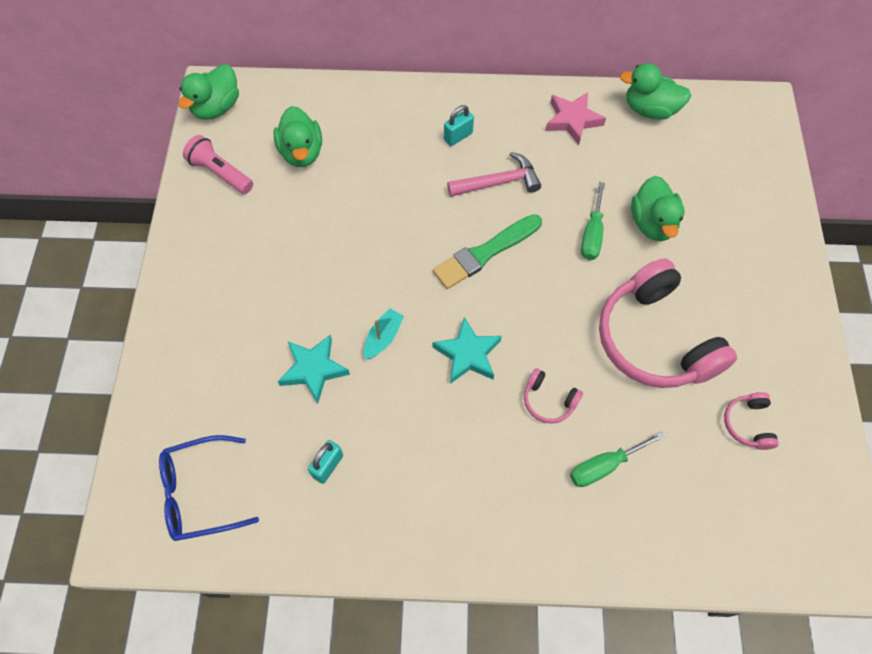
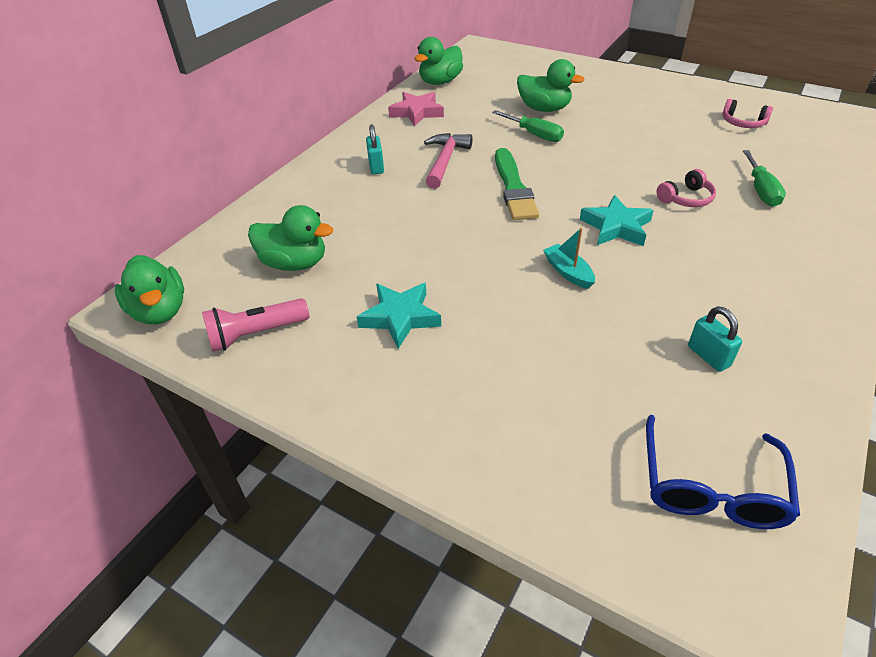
camera: 60 degrees left, 20 degrees down
(314, 369) = (580, 332): turquoise star -> turquoise star (400, 317)
(655, 339) = (651, 136): pink headphones -> none

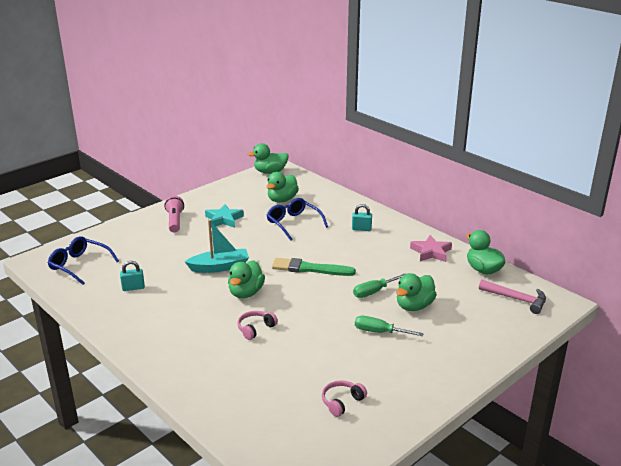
camera: 105 degrees right, 15 degrees down
(256, 334) = (239, 189): pink flashlight -> pink flashlight (175, 221)
(383, 230) = (293, 223): none -> blue glasses
(445, 161) = (356, 252): pink hammer -> pink hammer (516, 299)
(568, 272) = (219, 267): turquoise boat -> turquoise boat, size x1.69
(616, 227) = (246, 293): turquoise star -> green duck
(686, 198) = (255, 328): pink headphones -> pink headphones turned 60 degrees clockwise
(760, 190) = (243, 365): green screwdriver -> green screwdriver (379, 332)

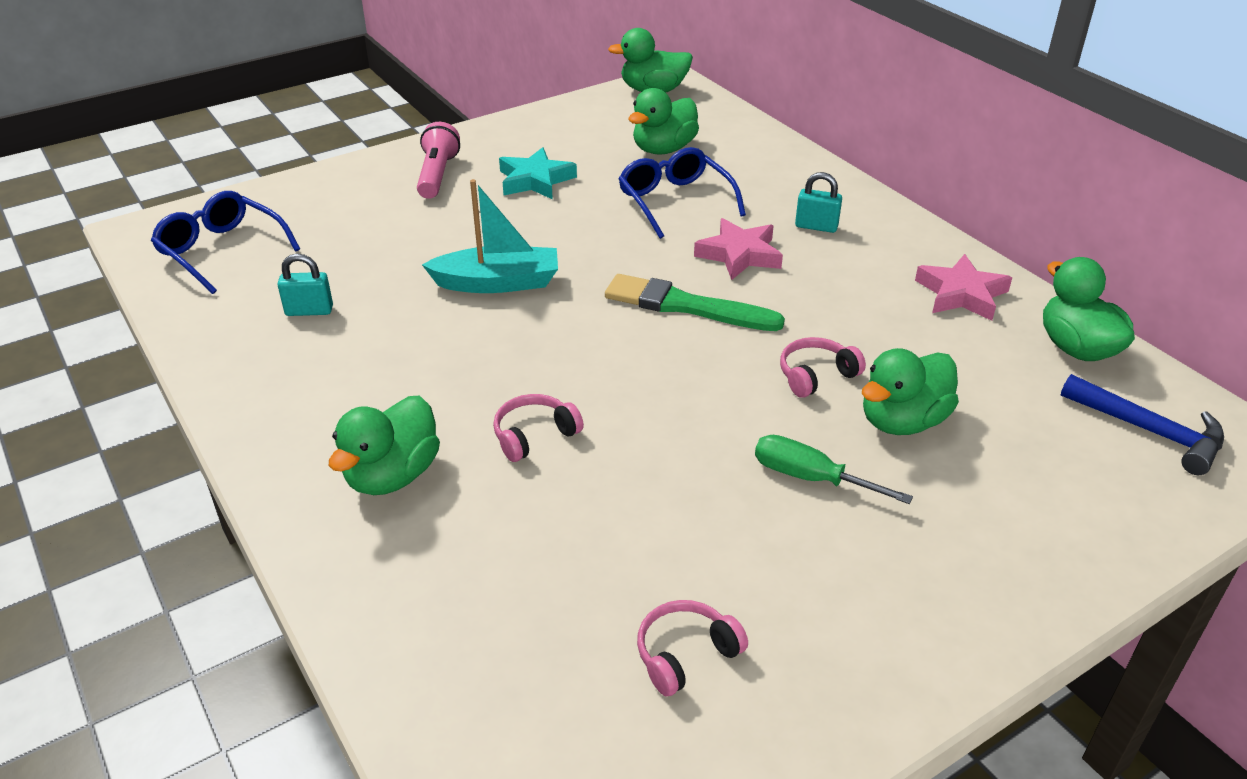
camera: 10 degrees right, 10 degrees up
(246, 293) = (536, 347): green duck -> green duck (392, 475)
(329, 244) = (739, 255): none -> pink star
(374, 292) = (816, 375): green screwdriver -> pink headphones
(516, 299) = (1150, 431): pink hammer -> blue hammer

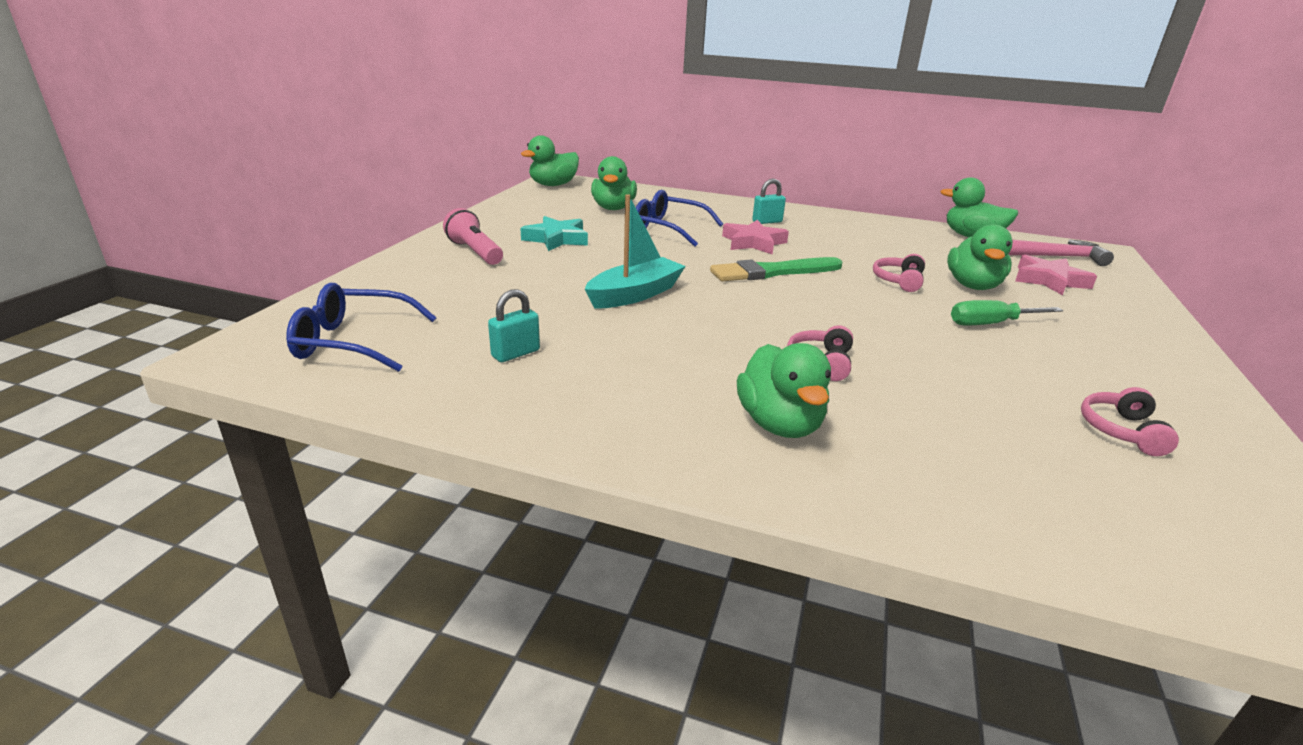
camera: 40 degrees left, 10 degrees down
(961, 294) = (887, 230): pink star -> pink star (1049, 280)
(1150, 431) = (1059, 257): blue hammer -> pink hammer

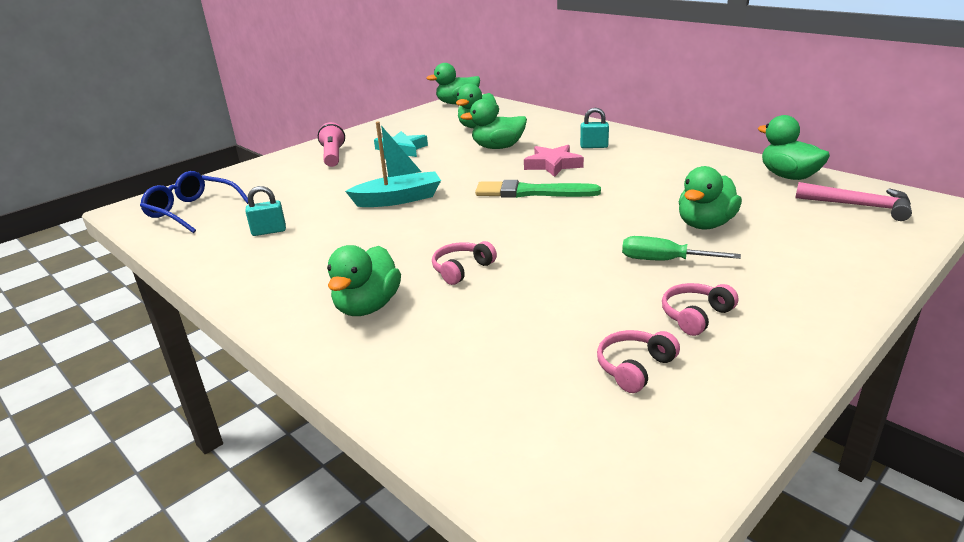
camera: 30 degrees right, 0 degrees up
(668, 229) = (498, 147): blue glasses -> green duck
(899, 281) = (636, 212): pink headphones -> pink headphones (695, 316)
(1049, 280) = (802, 229): pink star -> none

